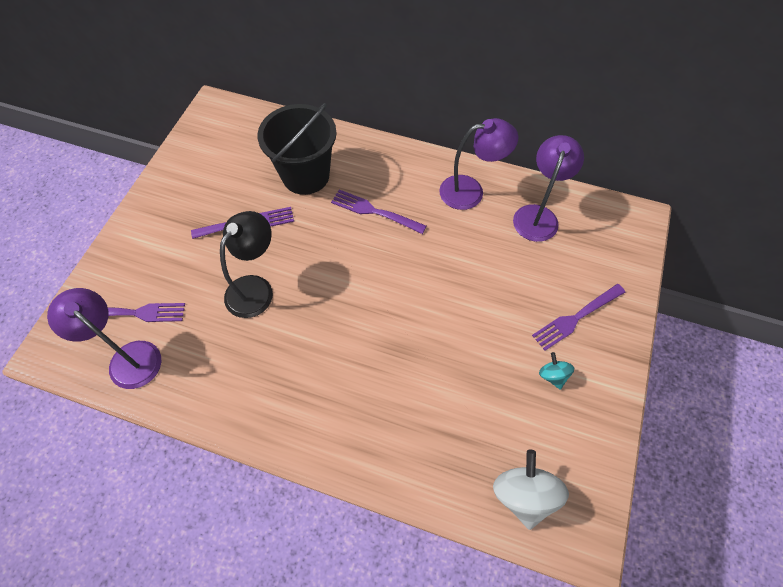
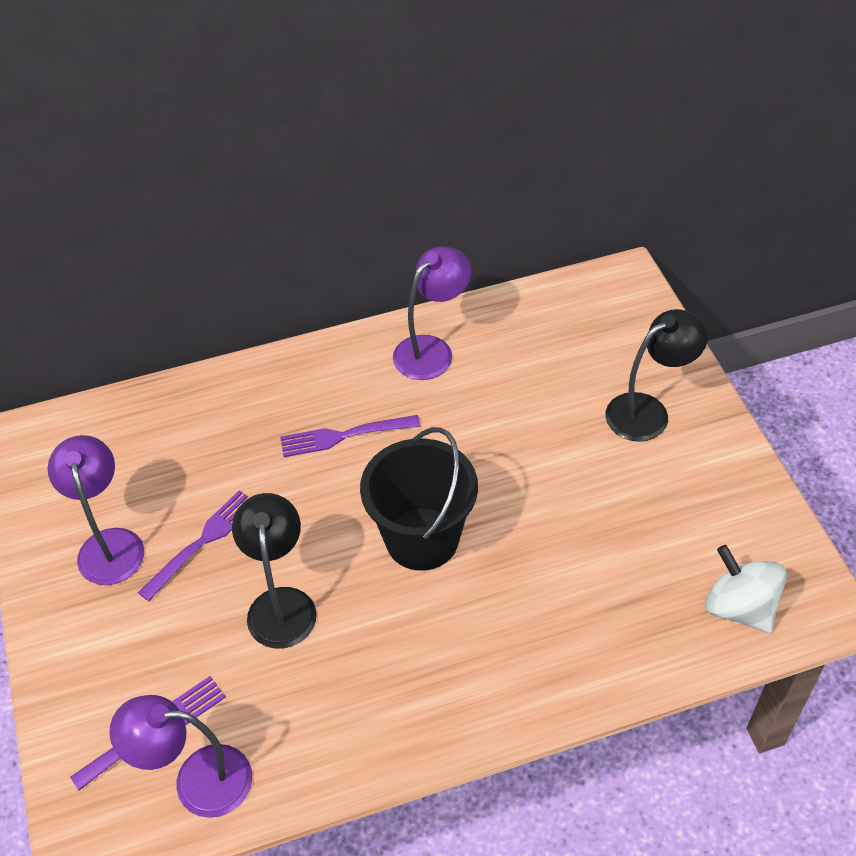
camera: 35 degrees left, 10 degrees down
(305, 175) = (223, 445): black bucket -> black bucket (422, 539)
(538, 215) = (524, 333): purple lamp -> purple lamp (109, 544)
(553, 375) = (673, 481): turquoise spinning top -> none
(576, 317) = (648, 411): purple fork -> black lamp

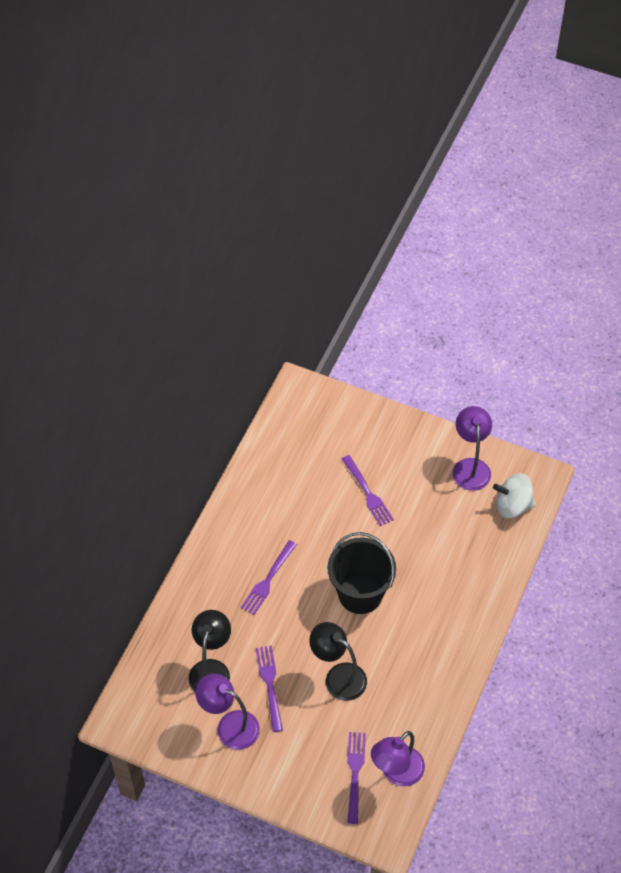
camera: 50 degrees left, 5 degrees up
(432, 350) = (254, 502): purple lamp -> purple lamp (470, 467)
(569, 441) = (367, 493): none -> purple fork
(648, 411) = (383, 448): black lamp -> black lamp (211, 669)

